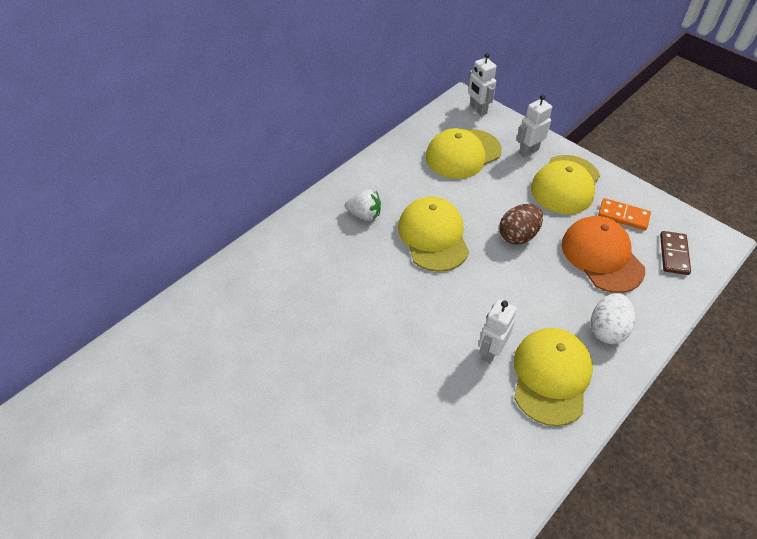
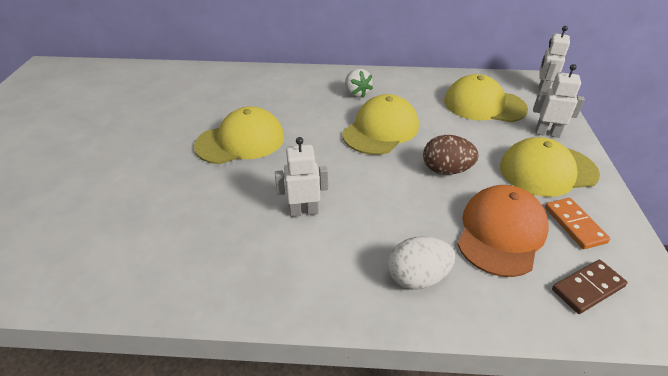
camera: 50 degrees right, 10 degrees down
(551, 376) = (317, 262): yellow cap -> yellow cap (240, 141)

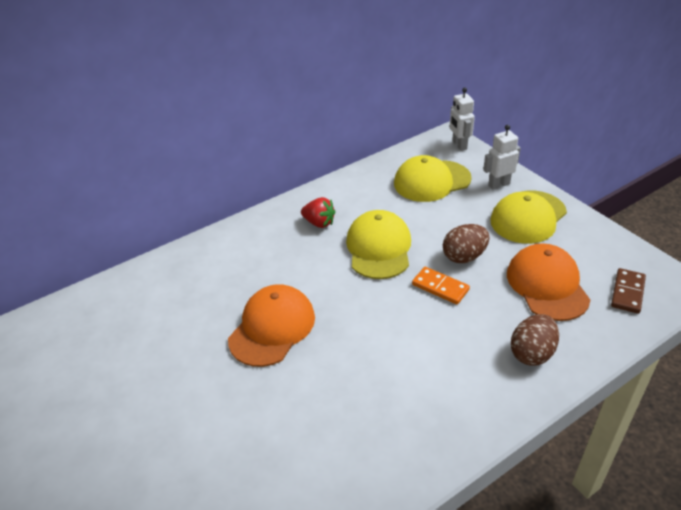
camera: 35 degrees left, 0 degrees up
(240, 141) = (272, 328): yellow cap -> orange cap
(304, 211) = (402, 356): white robot -> none
(356, 93) = (319, 223): white strawberry -> red strawberry
(417, 277) = (532, 353): white egg -> brown egg
(574, 225) = (581, 251): orange domino -> orange domino (440, 287)

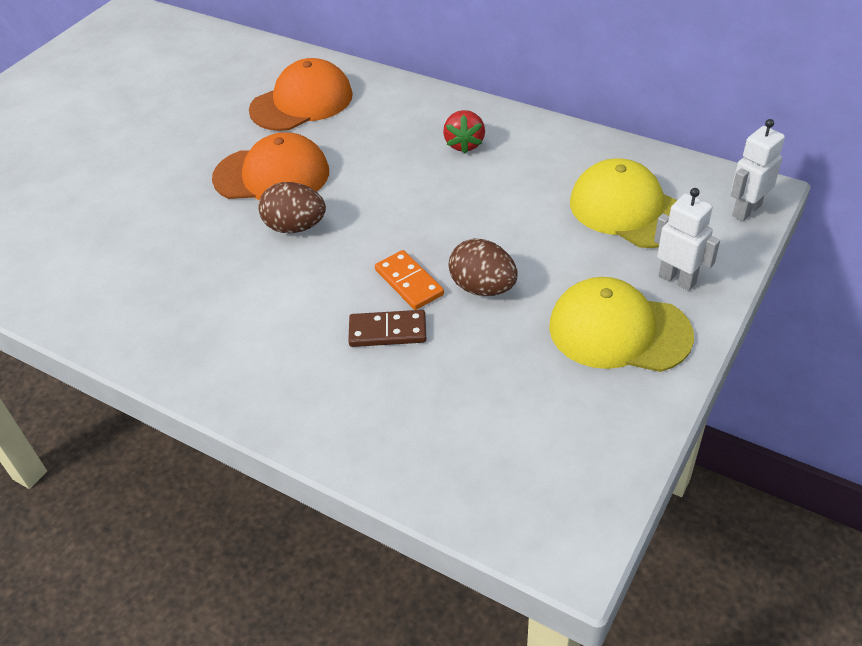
camera: 65 degrees right, 5 degrees up
(379, 248) = (450, 207): yellow cap -> none
(440, 287) = (409, 282): orange domino -> orange domino turned 45 degrees counterclockwise
(532, 353) = (334, 399): brown egg -> brown egg (295, 227)
(547, 285) = (475, 386): orange cap -> orange cap (302, 102)
(627, 292) = (513, 482): brown domino -> brown domino (387, 331)

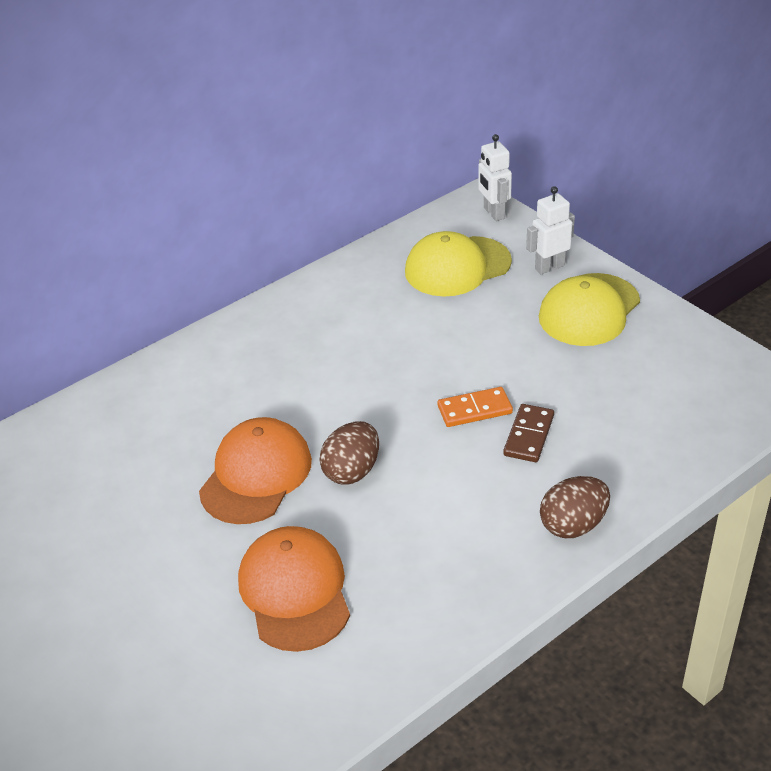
camera: 70 degrees left, 5 degrees down
(302, 102) = (143, 430): orange cap -> orange cap (295, 591)
(464, 144) = (305, 333): red strawberry -> none
(483, 288) = (505, 368): brown egg -> brown egg (573, 525)

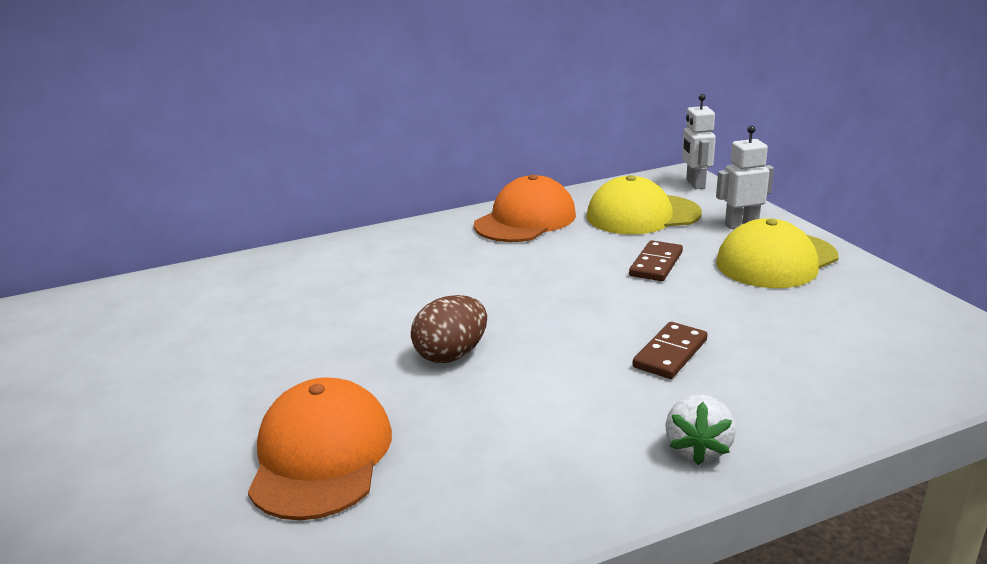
camera: 15 degrees right, 15 degrees down
(256, 475) = (348, 343): orange cap -> orange cap (525, 220)
(474, 409) = (615, 323): orange domino -> none
(488, 332) = (656, 264): none -> brown domino
(573, 525) = (698, 449): brown egg -> white strawberry

